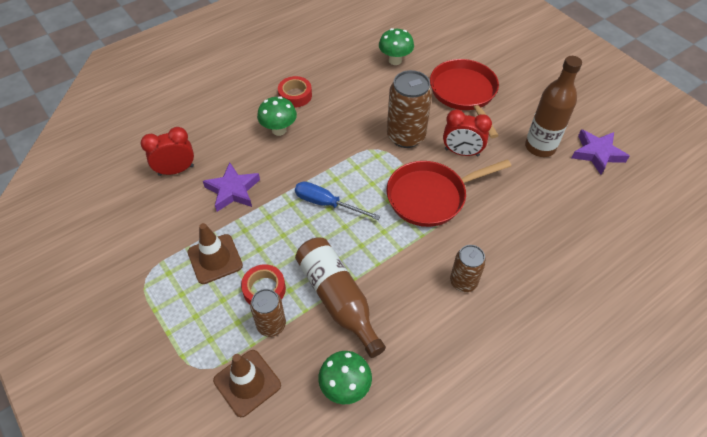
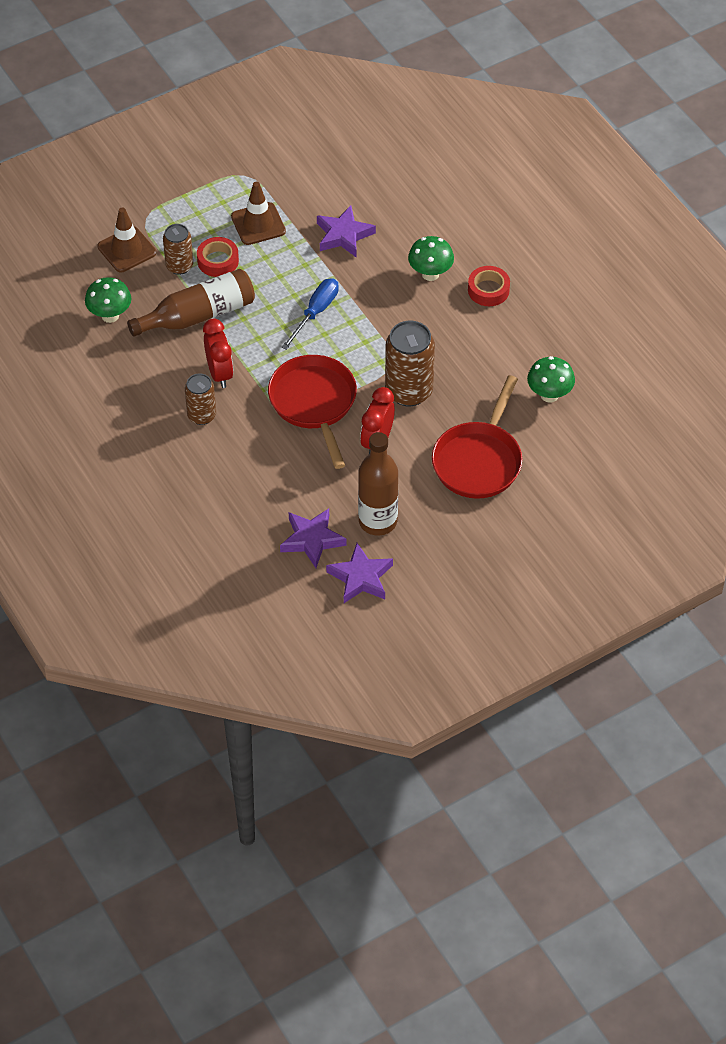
camera: 95 degrees right, 0 degrees up
(176, 170) = (377, 188): red clock -> red clock (219, 373)
(464, 94) = (479, 460): red pan -> red pan turned 120 degrees clockwise
(573, 186) = (312, 540): none -> purple star

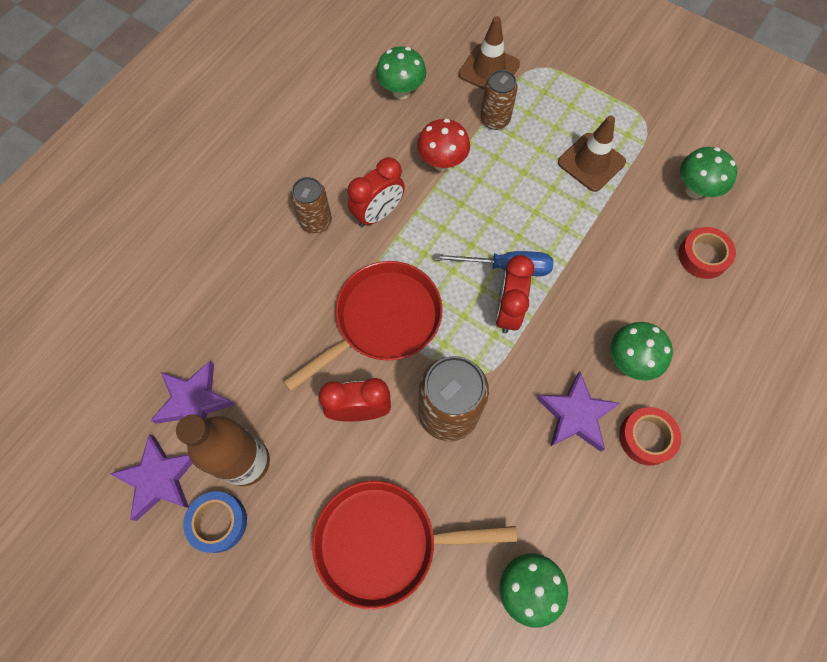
camera: 65 degrees right, 15 degrees up
(198, 315) = (442, 162): brown bottle -> red mushroom
(218, 261) = (521, 149): red tape -> red tape (703, 256)
(321, 175) = (695, 190): none -> green mushroom
(344, 235) = (628, 247): purple star -> purple star (575, 415)
(351, 326) = (507, 311): none -> red clock
(413, 551) = (218, 522): none -> blue tape

